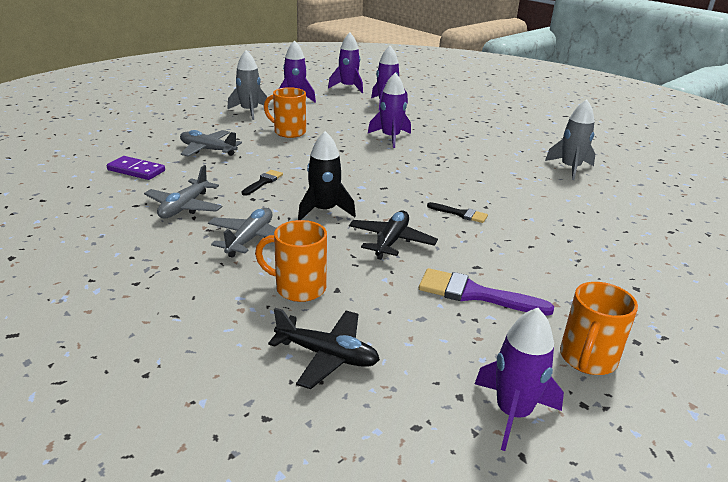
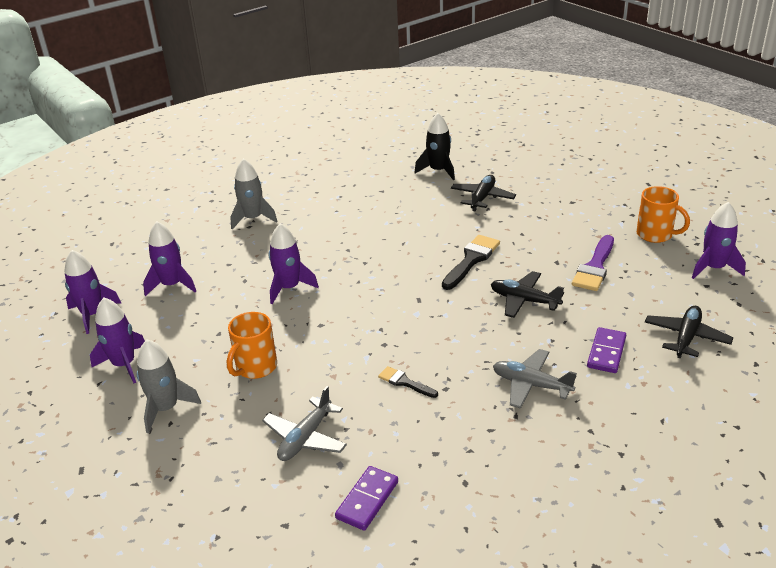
camera: 80 degrees left, 5 degrees up
(184, 207) = (468, 439): grey plane -> none
(298, 288) = (606, 352): orange mug -> purple domino
(324, 211) = (470, 338): black rocket -> black rocket (438, 171)
(460, 214) = (471, 260): black brush -> black brush, size x1.73
(570, 168) = (380, 192): grey rocket -> grey rocket (253, 219)
(599, 223) = (482, 198): none -> black plane

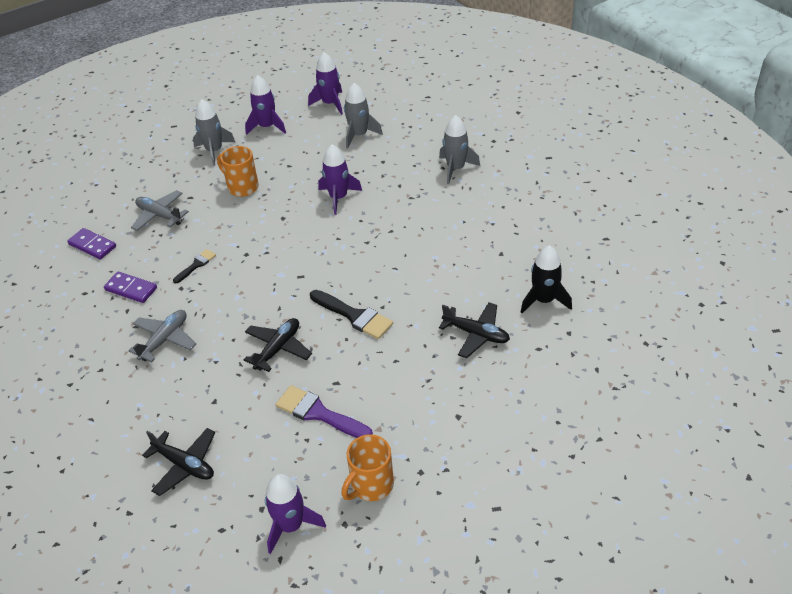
camera: 95 degrees right, 10 degrees up
(172, 285) = (359, 135): purple rocket -> grey rocket
(606, 352) = (185, 397): purple domino -> purple domino (131, 289)

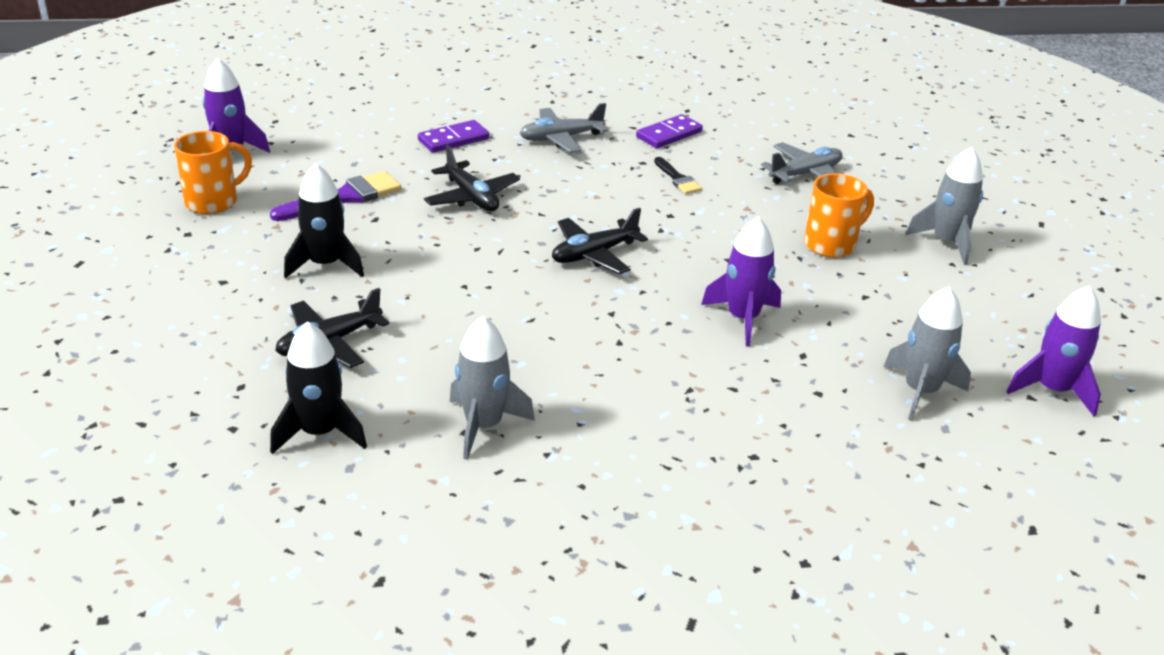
camera: 110 degrees right, 10 degrees down
(92, 245) = (774, 126): purple domino -> purple domino (453, 139)
(165, 340) = (561, 138): grey plane -> grey plane turned 105 degrees clockwise
(184, 465) = (372, 118): black plane -> black plane (594, 254)
(267, 127) = (998, 303): purple rocket -> none
(354, 316) = (470, 260): black brush -> none
(371, 485) = (213, 201): orange mug -> orange mug turned 75 degrees clockwise
(405, 378) = (325, 264): none -> black rocket
(455, 169) = (738, 471): grey rocket -> grey rocket (483, 425)

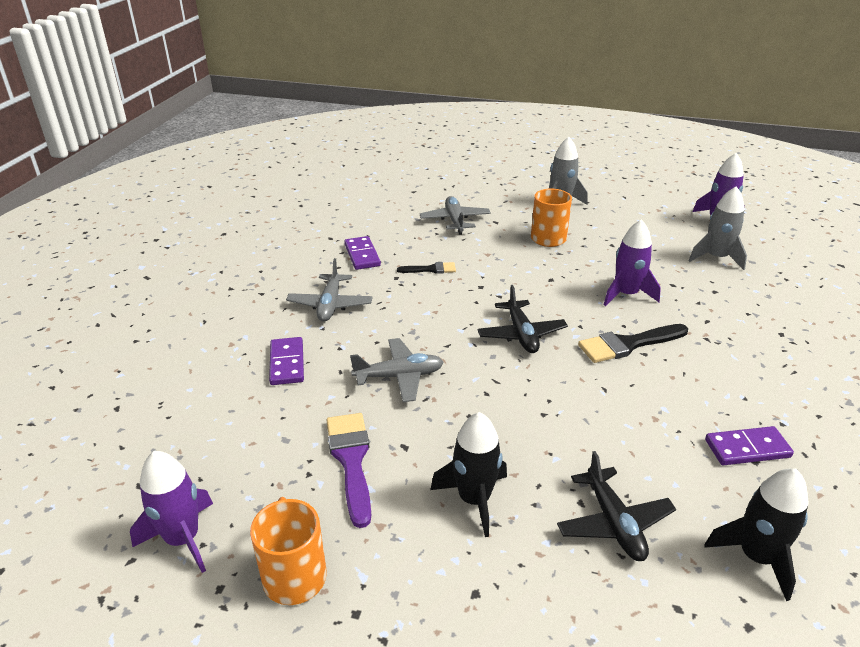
camera: 65 degrees left, 0 degrees up
(471, 197) = (399, 376): black plane -> grey plane
(483, 425) = (747, 449): grey rocket -> purple domino
(629, 328) = (628, 344): none -> black brush

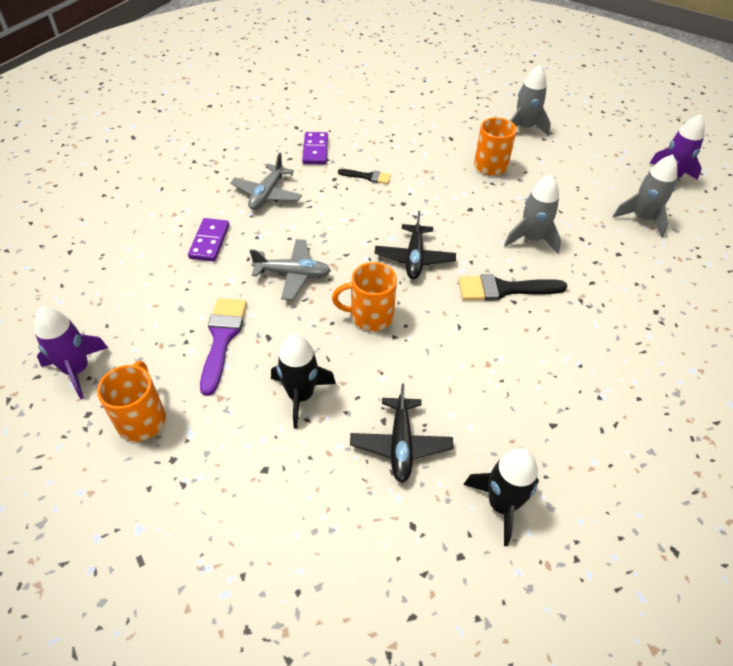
camera: 15 degrees right, 15 degrees up
(455, 221) = (414, 130): grey plane -> none
(506, 399) = (370, 316): none -> orange mug
(626, 294) = (531, 239): purple rocket -> grey rocket
(747, 449) = (552, 412): purple domino -> none

